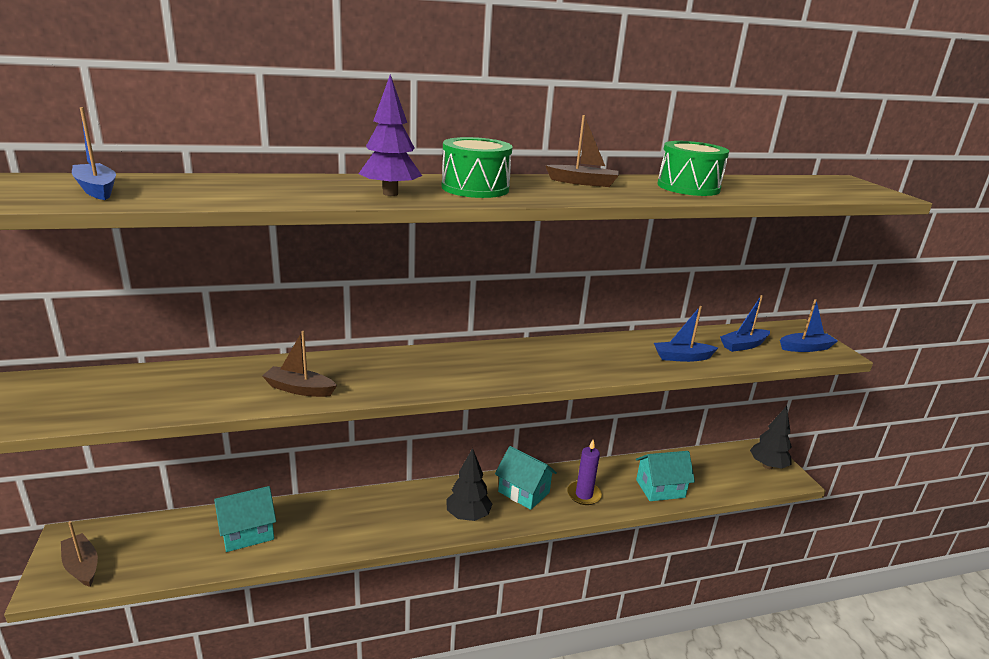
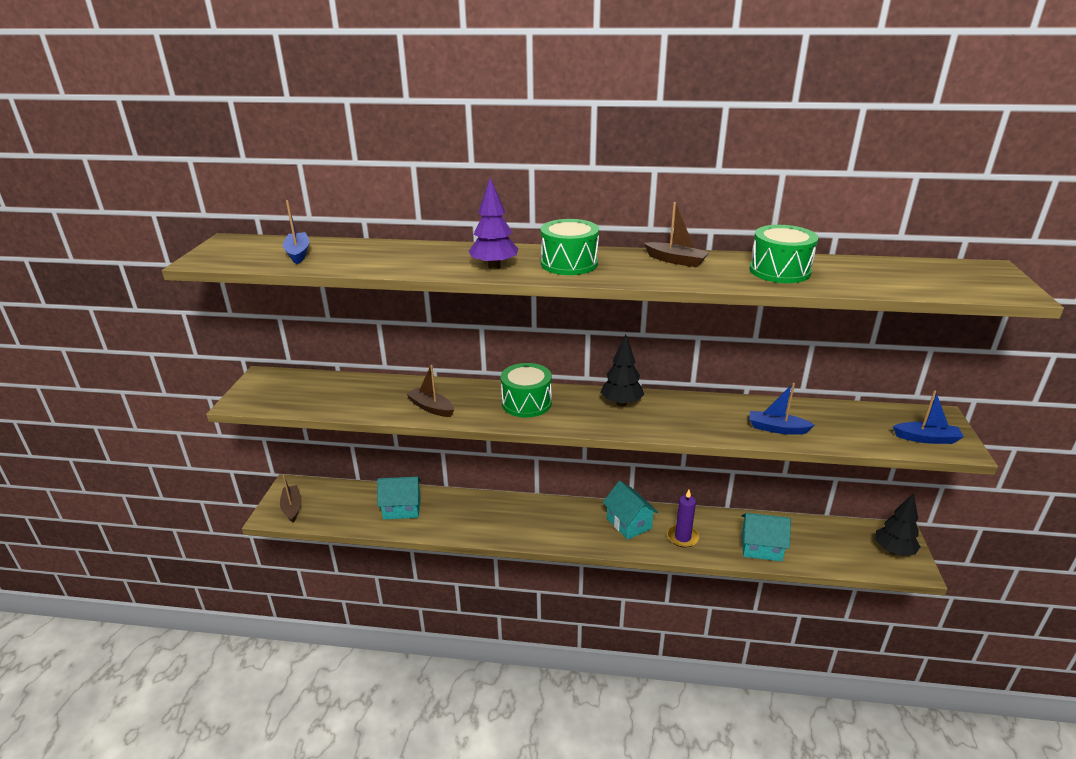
camera: 25 degrees right, 5 degrees up
(415, 368) = (526, 403): none -> green drum
(468, 516) = (571, 533): black tree -> black tree (621, 403)
(743, 345) = (854, 426): blue boat -> none

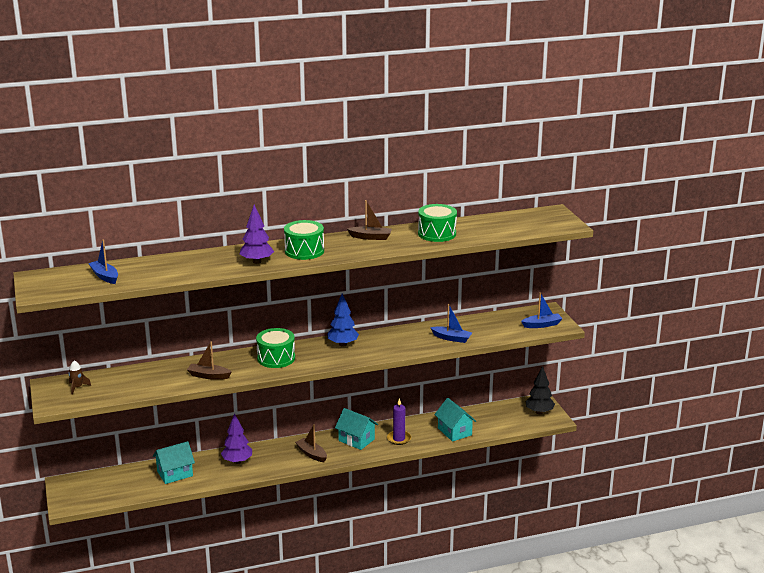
camera: 25 degrees left, 5 degrees down
(284, 387) = (77, 387): none -> brown rocket
(292, 507) = (80, 495): brown boat -> brown boat (311, 454)
(476, 512) = (237, 461): none -> purple tree
(621, 403) = (343, 344): black tree -> blue tree
(761, 548) = (454, 431): turquoise house -> turquoise house turned 75 degrees clockwise
(777, 428) = (452, 338): blue boat -> blue boat turned 150 degrees counterclockwise

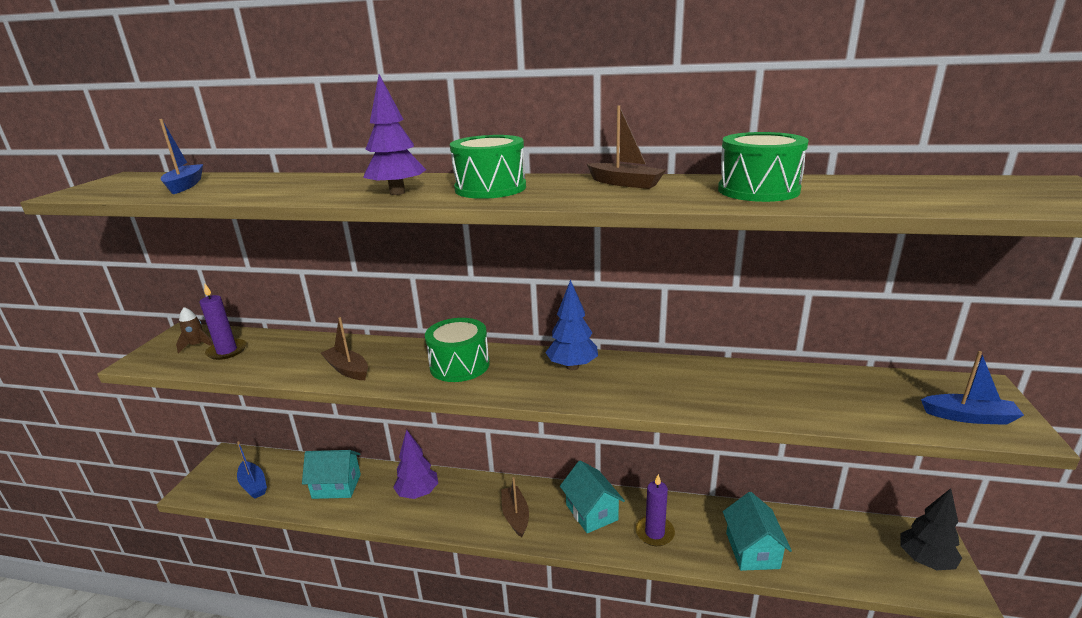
camera: 30 degrees right, 0 degrees up
(107, 385) = (227, 351): none -> purple candle
(452, 338) = (764, 400): blue boat -> blue boat (253, 485)

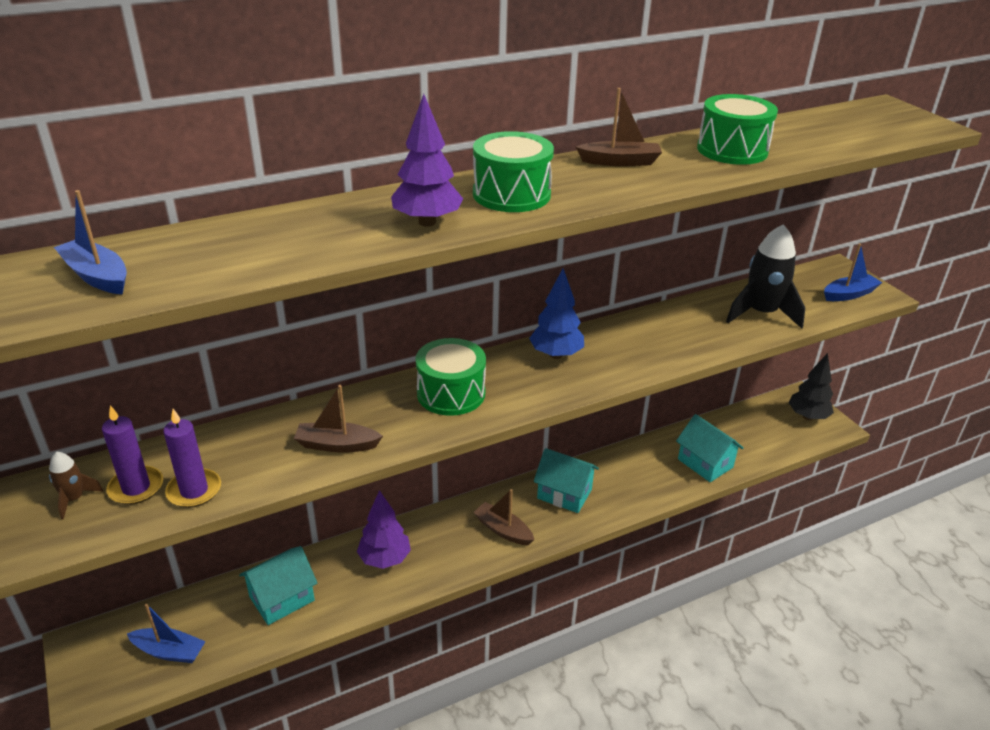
camera: 40 degrees left, 10 degrees up
(654, 533) = (628, 485): purple candle -> purple candle (194, 490)
(823, 399) = (761, 313): none -> black rocket

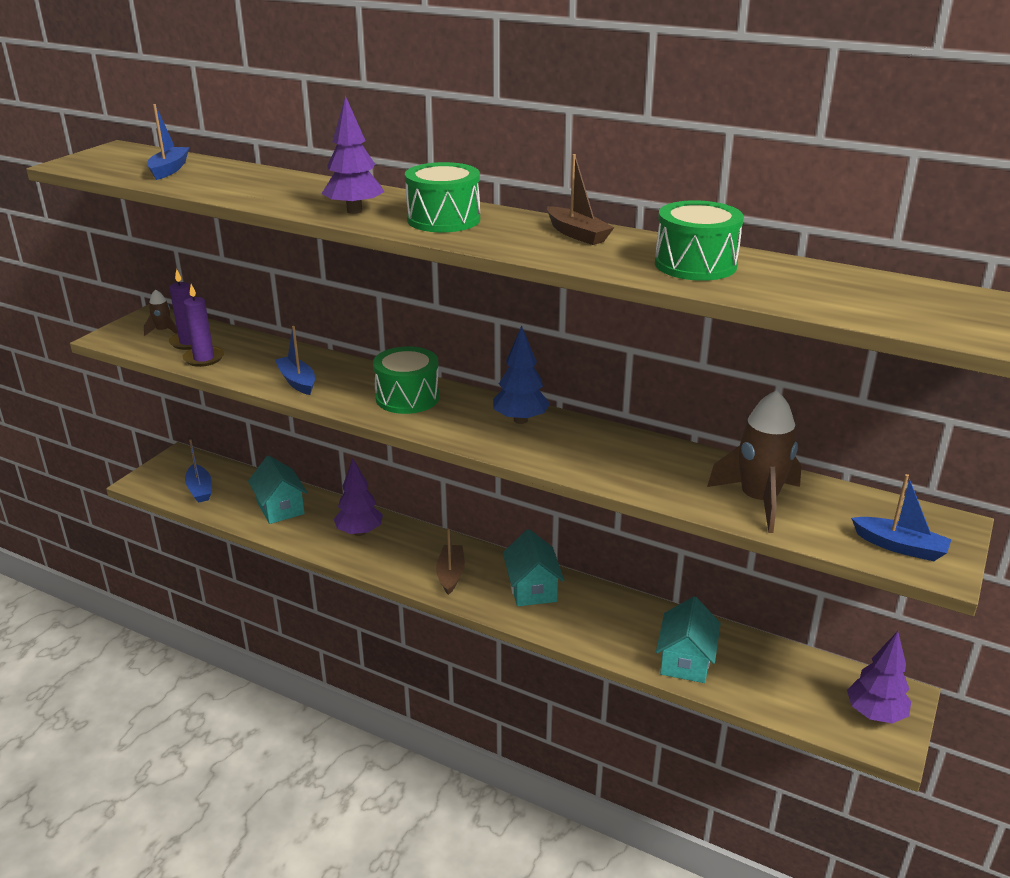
camera: 55 degrees right, 5 degrees down
(282, 598) = (280, 508): turquoise house -> turquoise house turned 45 degrees clockwise
(337, 445) = (297, 381): brown boat -> blue boat
(761, 313) = (758, 500): black rocket -> brown rocket
(807, 416) = (875, 714): black tree -> purple tree

